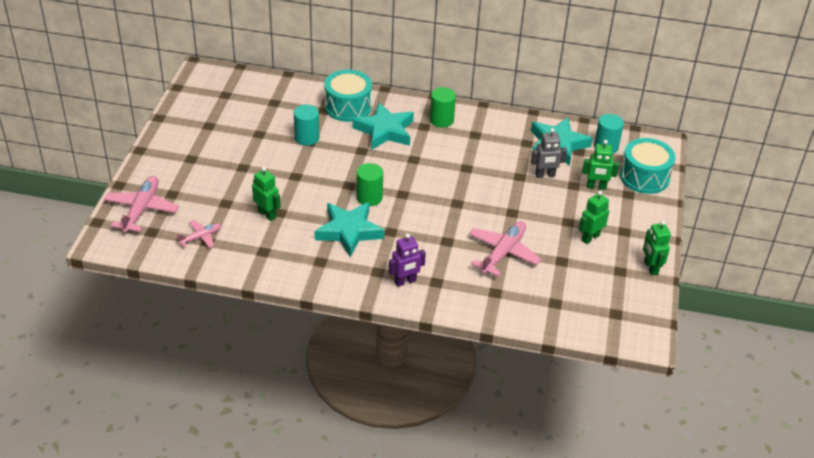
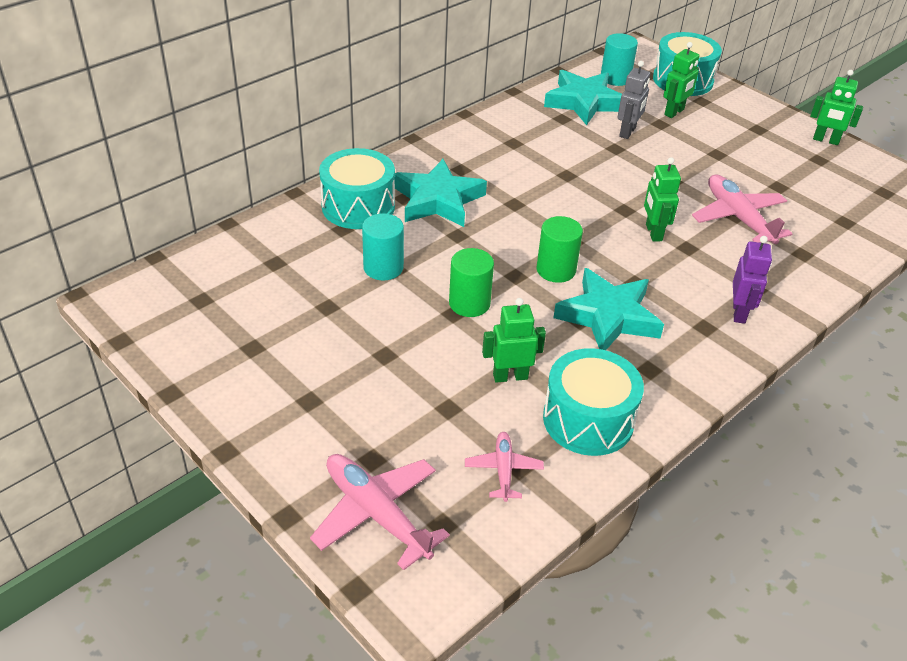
camera: 55 degrees left, 0 degrees up
(260, 253) = (588, 420): none -> turquoise drum
(441, 120) = (462, 152): green cylinder -> green cylinder (469, 303)
(590, 238) = (753, 152): green robot -> green robot (653, 232)

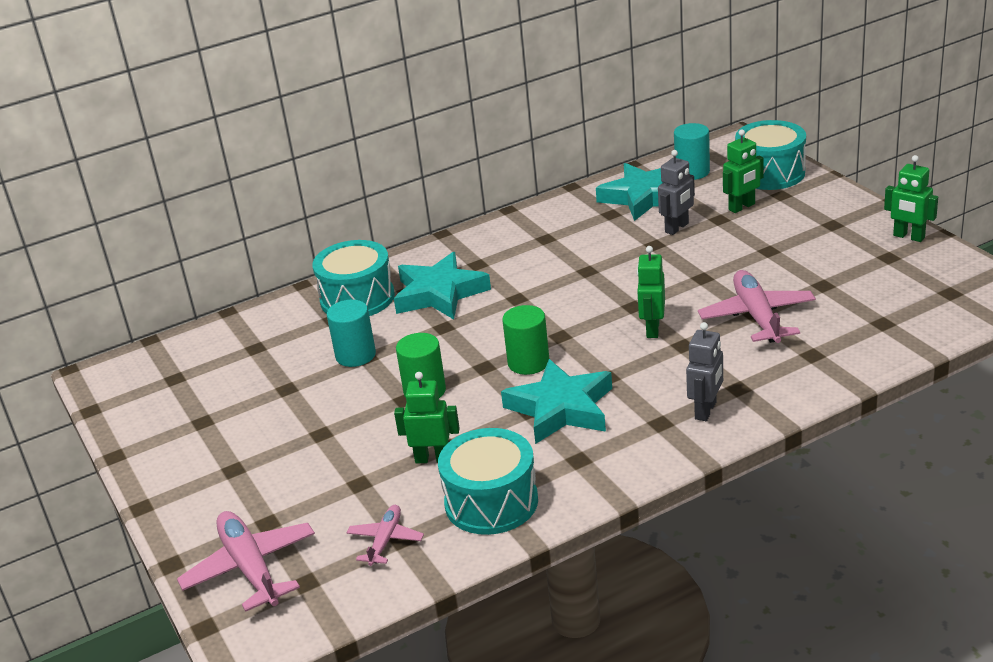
camera: 20 degrees right, 10 degrees down
(739, 312) = (706, 410): purple robot -> grey robot

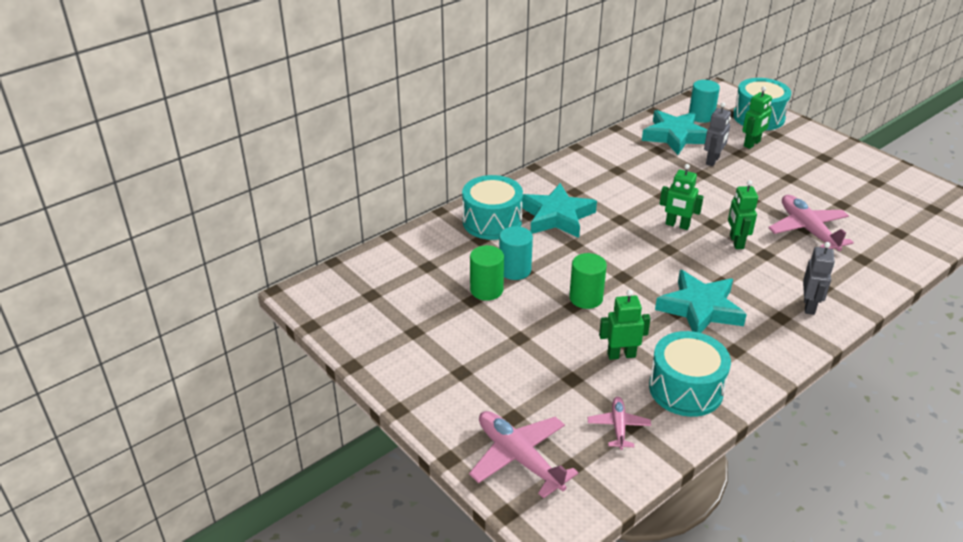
camera: 15 degrees left, 5 degrees up
(528, 362) = (656, 272): green cylinder -> green cylinder (486, 290)
(908, 237) = (882, 166): green robot -> green robot (677, 225)

